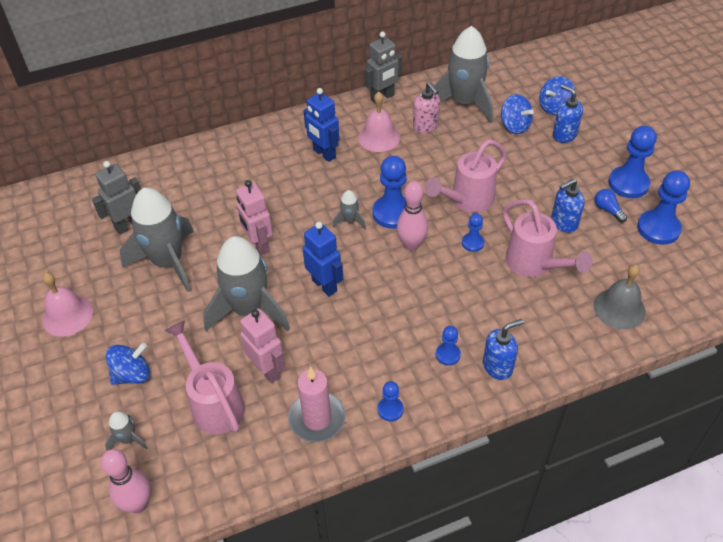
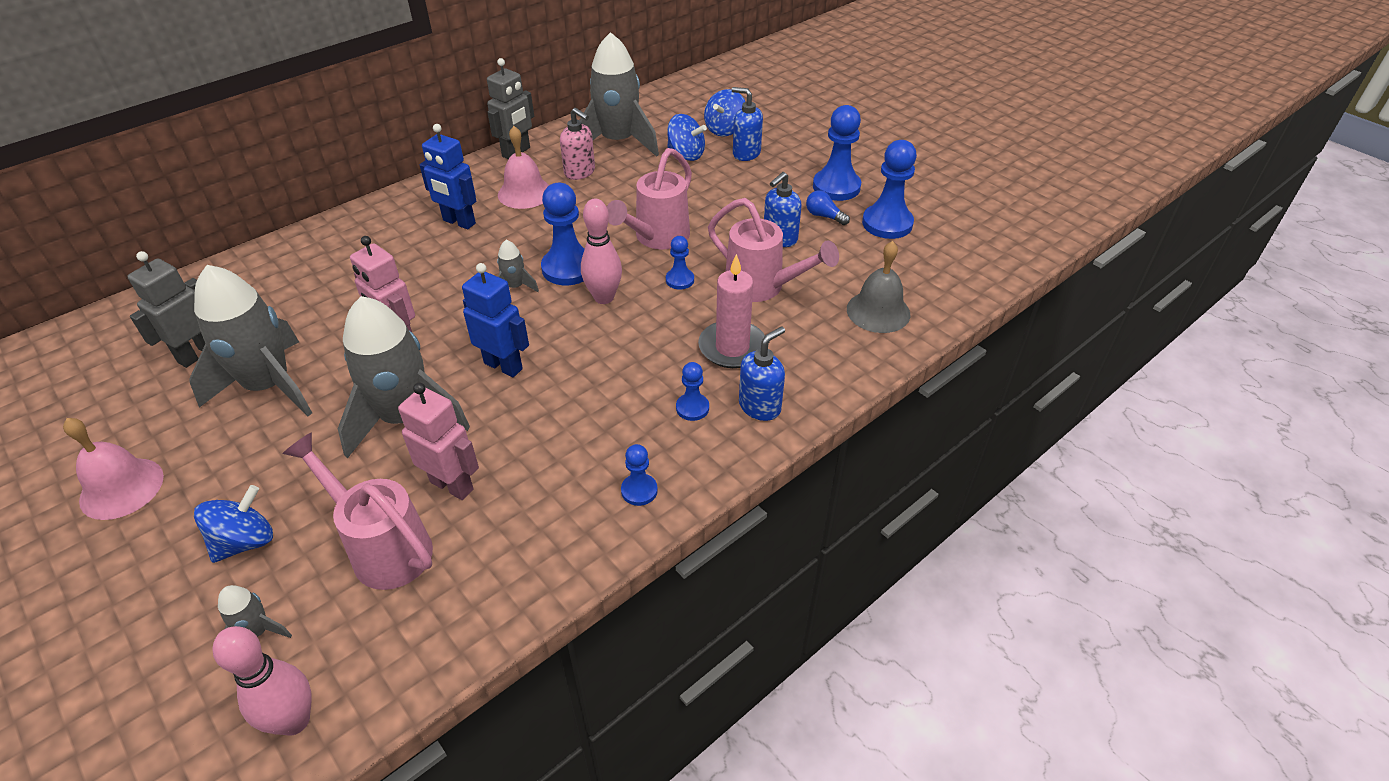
camera: 20 degrees left, 5 degrees down
(317, 419) = (541, 528): pink candle -> pink candle (732, 347)

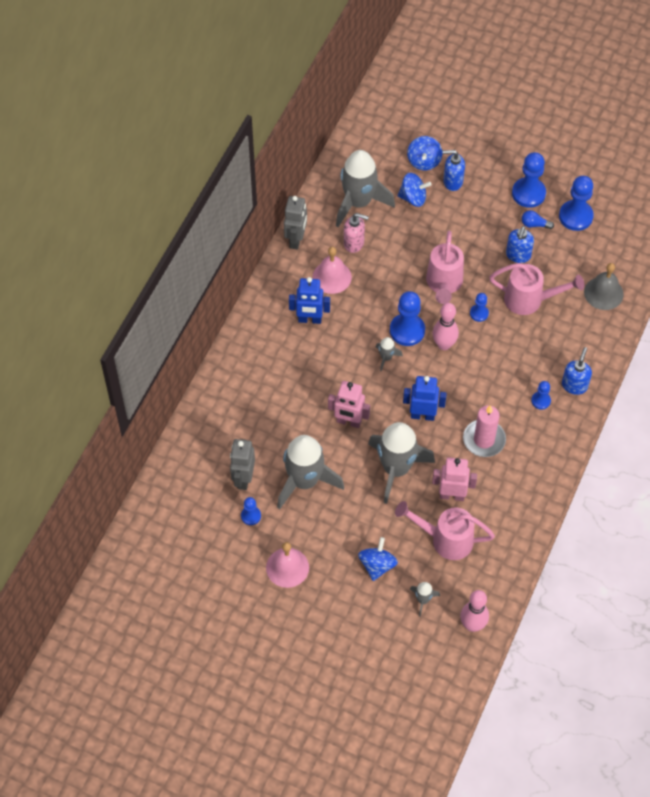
camera: 25 degrees left, 15 degrees up
(639, 491) = (544, 459): blue pawn -> blue pawn (251, 516)
(732, 347) = (538, 352): pink candle -> pink candle (484, 440)

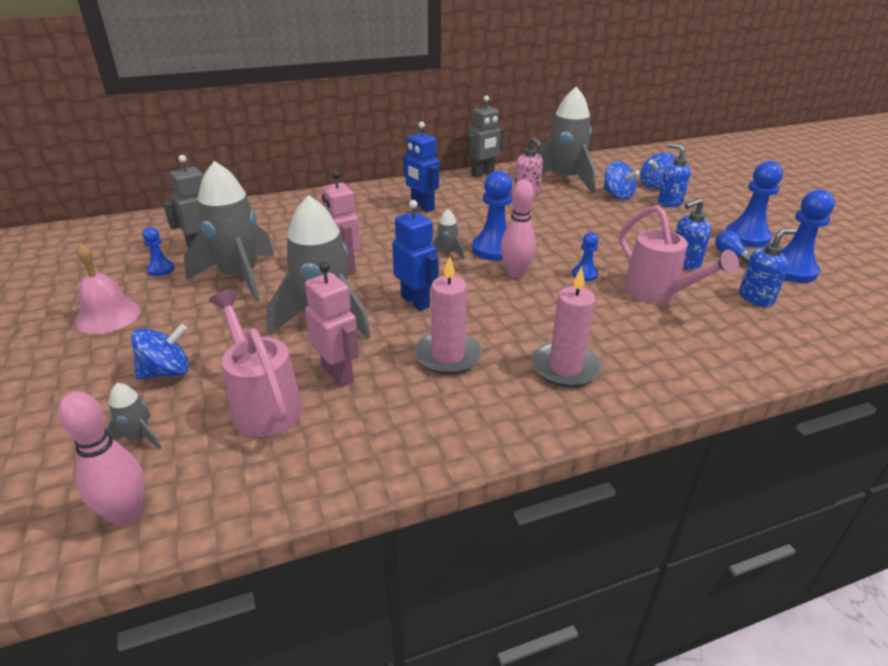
camera: 45 degrees right, 25 degrees down
(332, 277) = (479, 198): pink bell -> none
(444, 284) = (575, 243): pink watering can -> none
(540, 401) = (565, 367): blue pawn -> pink candle
(574, 385) = (630, 381): blue soap dispenser -> blue soap dispenser (756, 298)
(603, 293) = (768, 333): grey bell -> none

